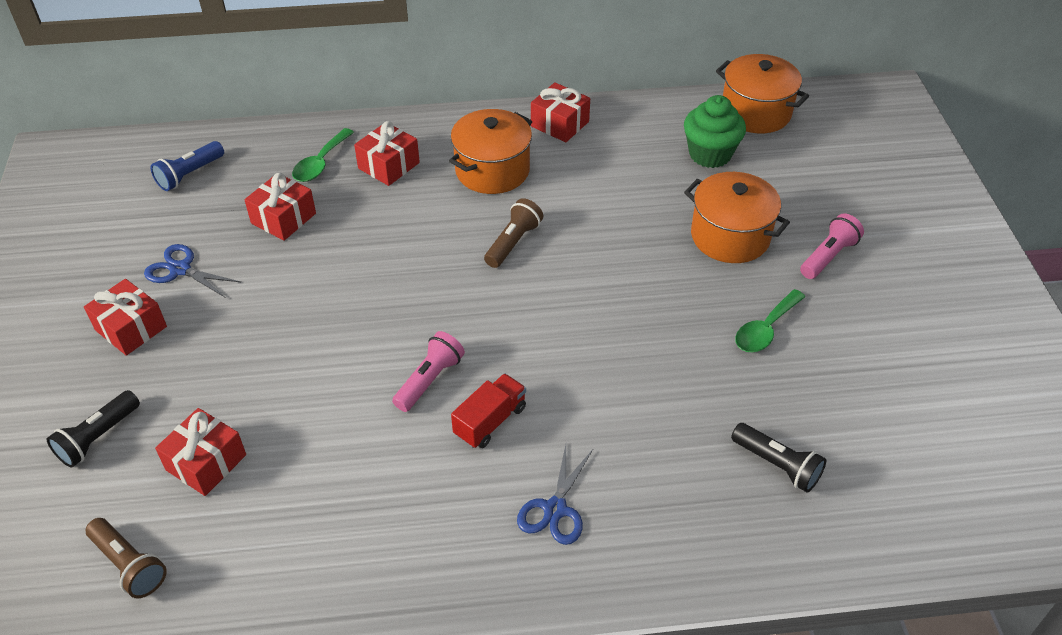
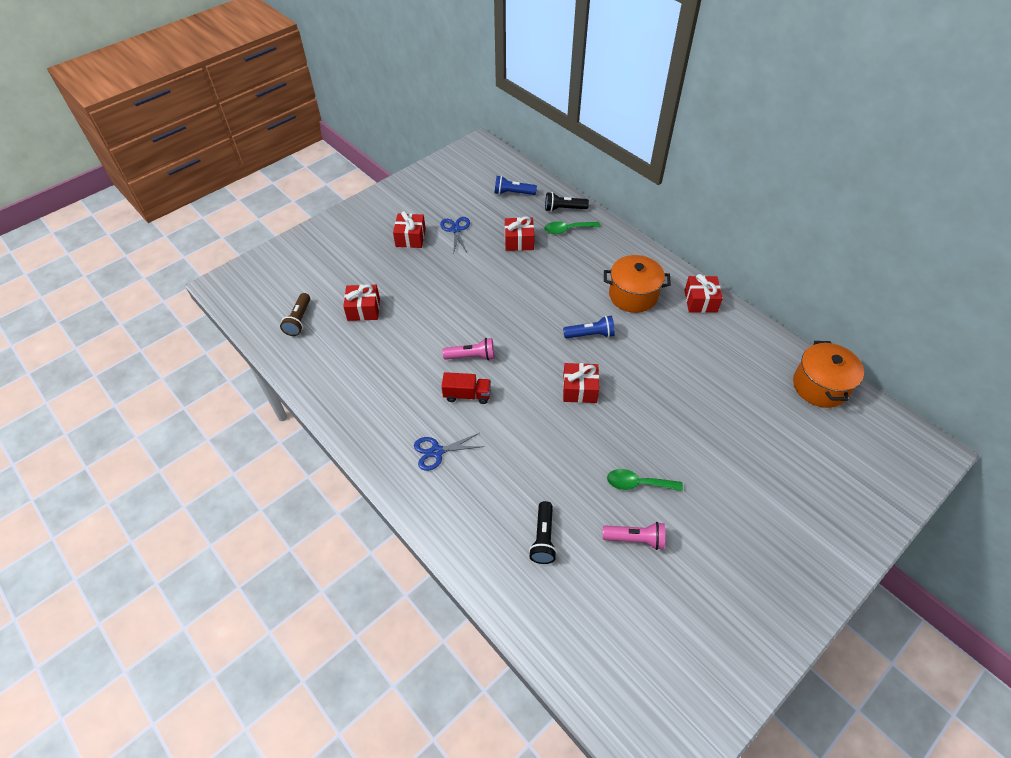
camera: 55 degrees right, 5 degrees up
(98, 437) = (349, 268): black flashlight -> black flashlight (564, 209)
(388, 165) = (592, 254): red gift -> red gift (579, 389)
(513, 242) = (590, 335): brown flashlight -> blue flashlight
(710, 154) = (754, 383): green cupcake -> none
(730, 236) = (695, 428): orange pot -> none
(828, 256) = (730, 488): pink flashlight -> pink flashlight (635, 539)

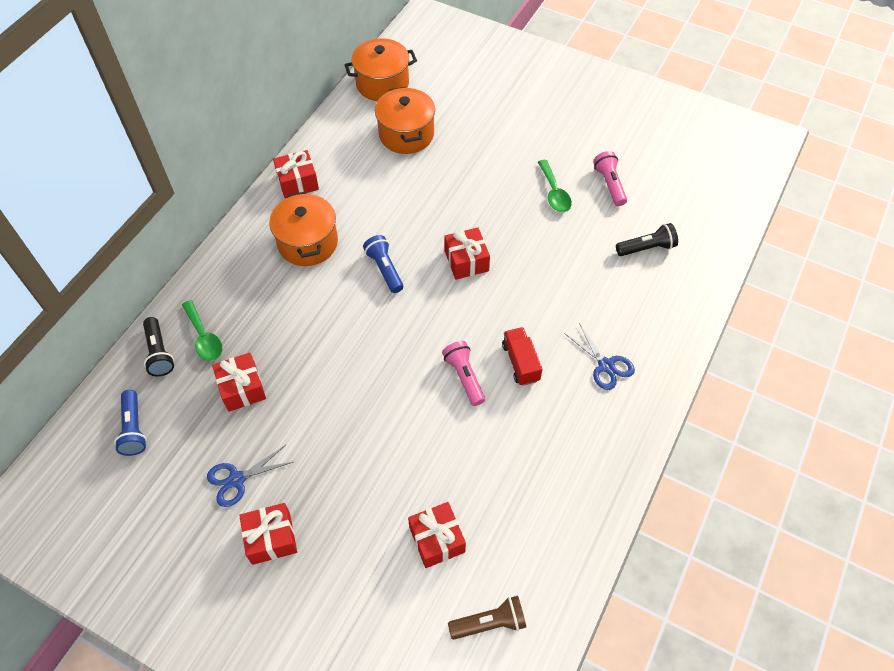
camera: 110 degrees left, 5 degrees up
(744, 387) = (406, 134): none -> orange pot

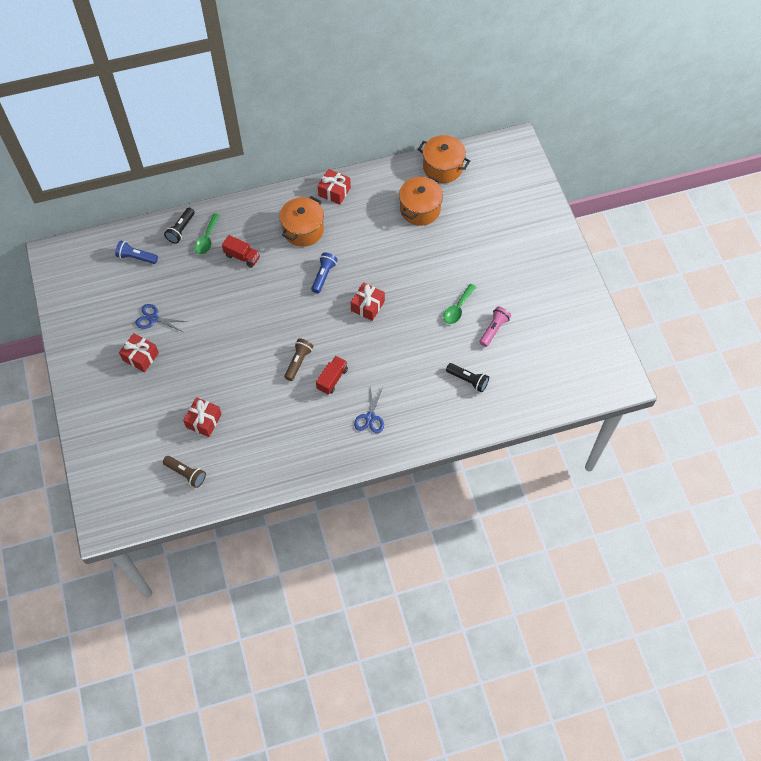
camera: 45 degrees right, 5 degrees up
(134, 429) = (136, 257): blue flashlight -> blue flashlight turned 75 degrees clockwise
(242, 388) = (197, 278): red gift -> none
(269, 322) = (242, 256): none -> red truck
(464, 377) = (298, 362): pink flashlight -> brown flashlight

